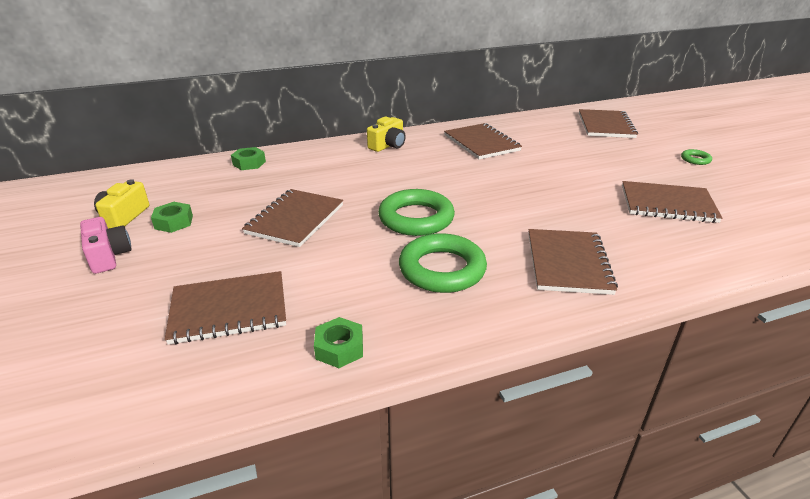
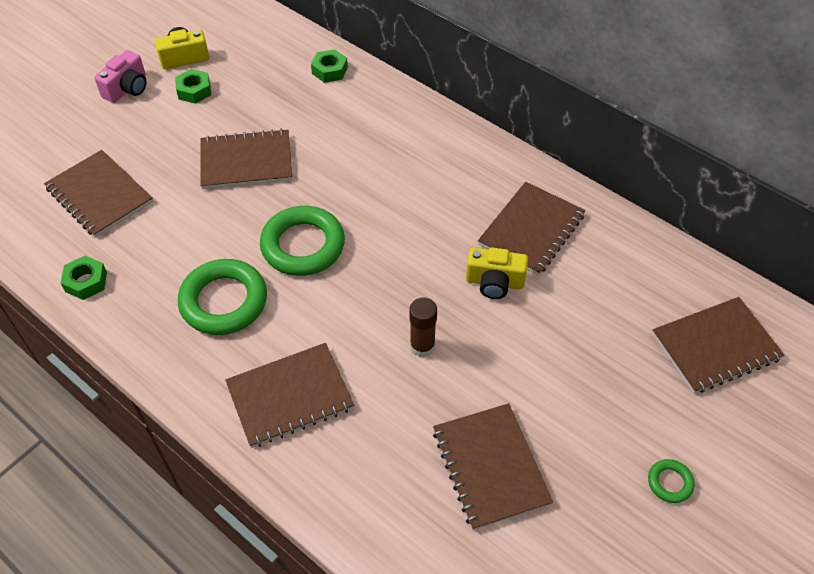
camera: 60 degrees right, 20 degrees up
(388, 145) = (454, 150): yellow camera -> yellow camera (494, 282)
(552, 199) = (422, 346): none -> brown glue stick

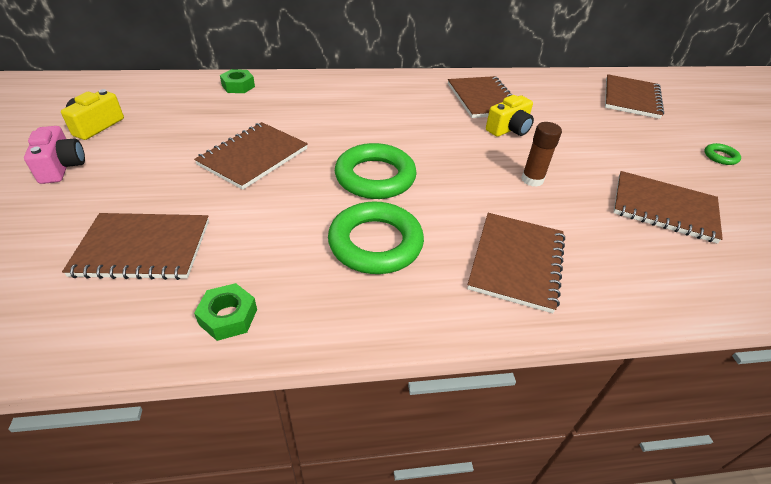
camera: 50 degrees left, 10 degrees down
(194, 91) = (138, 140): green nut -> none

